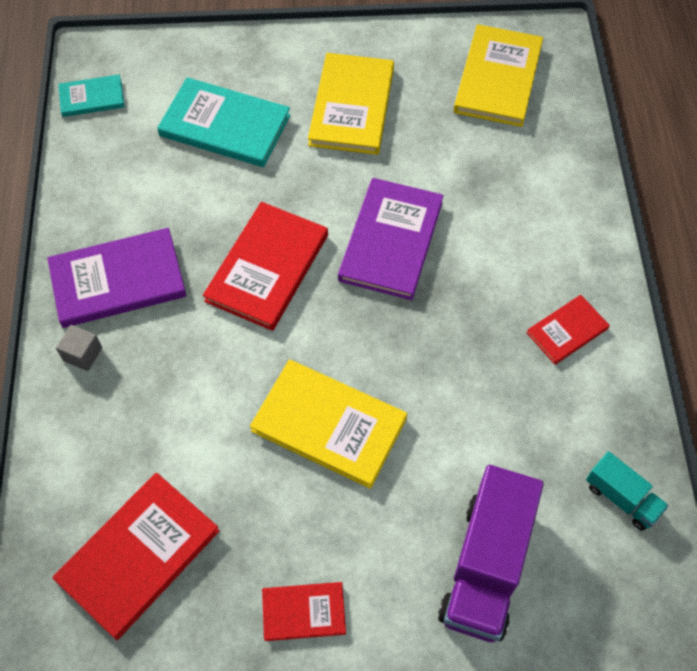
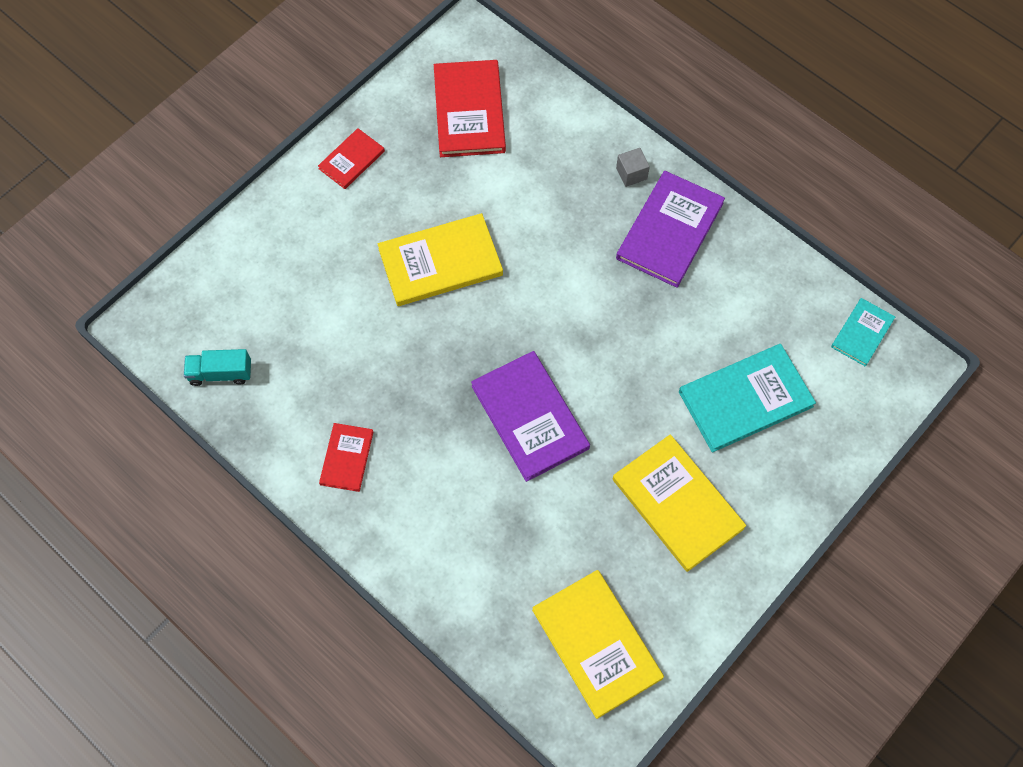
camera: 135 degrees right, 5 degrees up
(267, 268) = (588, 323): red book -> none
(486, 566) = (271, 265): purple truck -> none

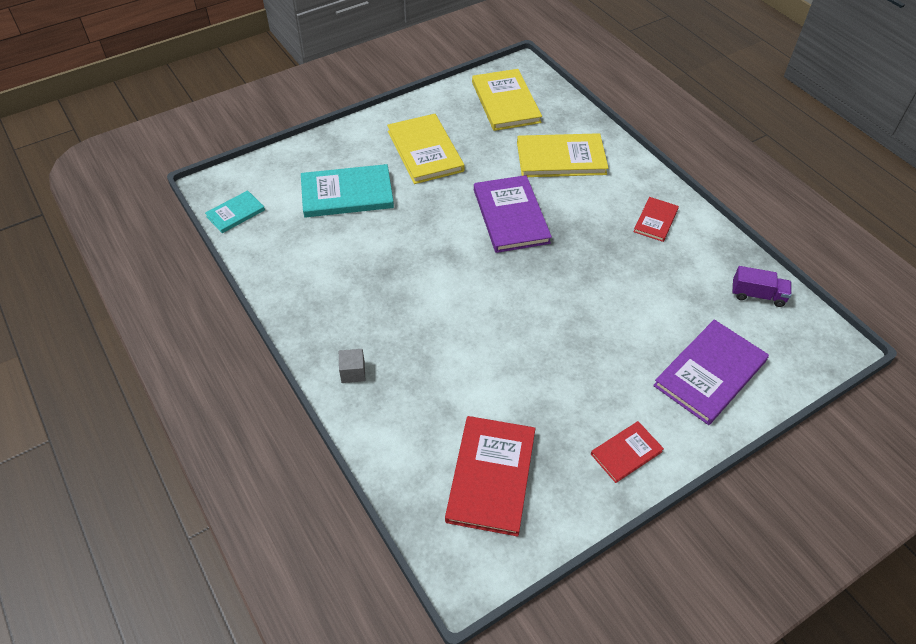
camera: 165 degrees left, 15 degrees down
(221, 373) = (757, 295): turquoise truck -> purple truck
(440, 262) = (555, 337): yellow book -> yellow book (561, 158)
(669, 231) = (343, 316): purple book -> purple book (710, 373)

